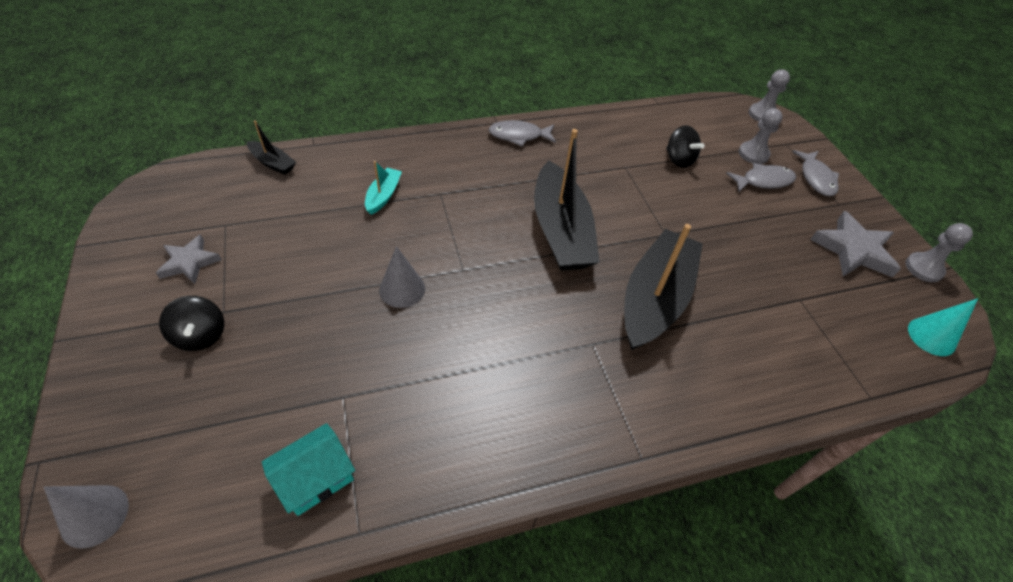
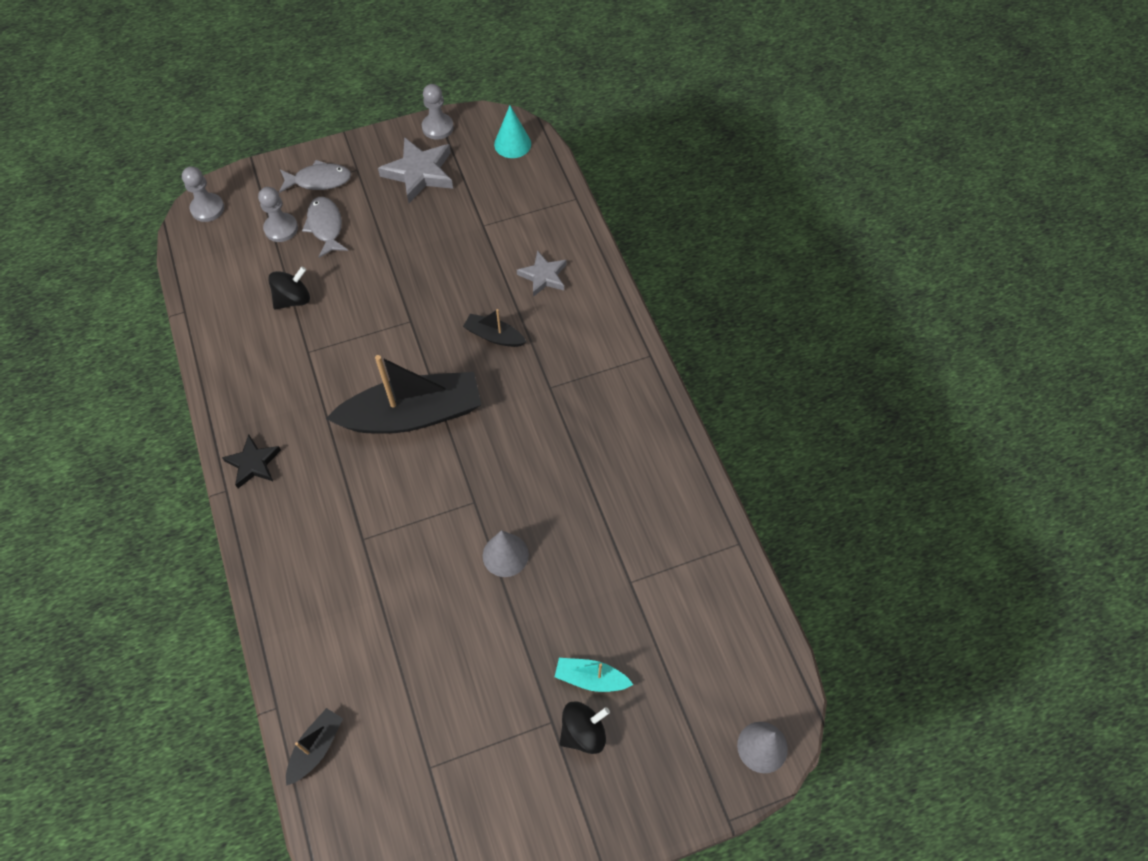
camera: 90 degrees left, 10 degrees up
(189, 262) = (490, 784): grey star -> grey star (543, 276)
(316, 478) = (704, 585): turquoise house -> none
(383, 195) = (369, 600): turquoise boat -> turquoise boat (591, 678)
(519, 136) = (253, 463): grey fish -> black star
(655, 299) = (494, 336): black boat -> black boat, size x0.46

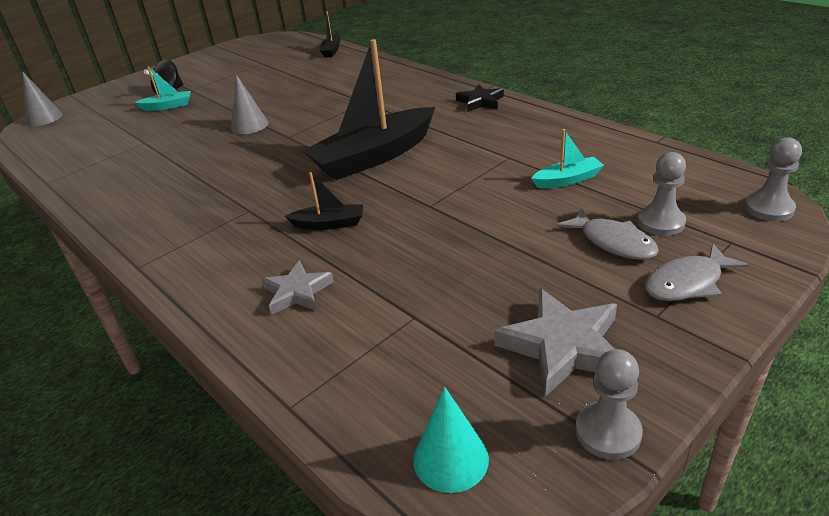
camera: 160 degrees right, 25 degrees down
(293, 299) = (567, 180): black spinning top -> turquoise boat

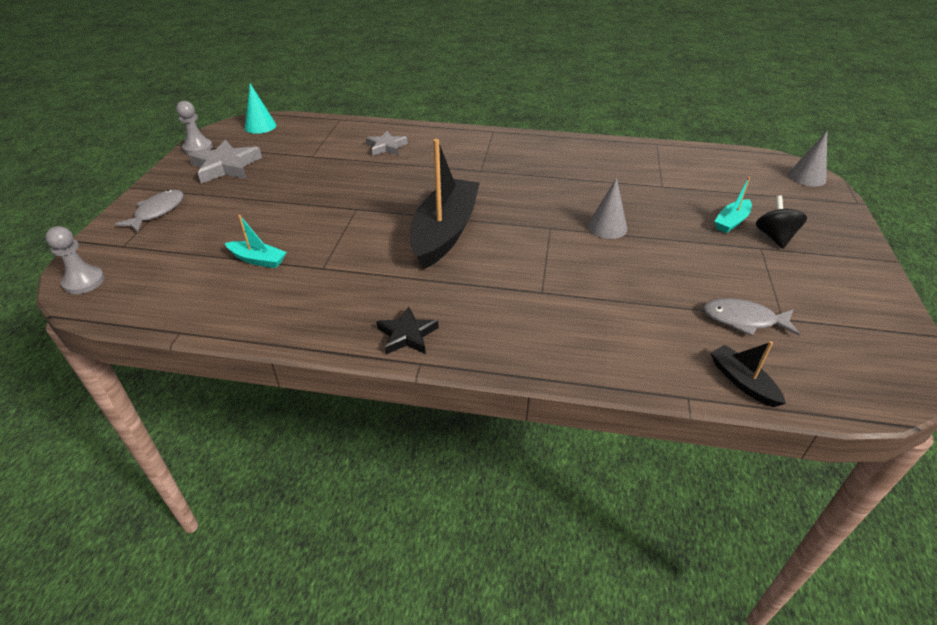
camera: 140 degrees right, 5 degrees up
(329, 224) = (413, 178): black boat -> none
(567, 180) = (258, 260): turquoise boat -> turquoise boat turned 105 degrees counterclockwise
(613, 242) = (208, 222): grey fish -> grey fish (743, 320)
(660, 222) = (174, 245): grey pawn -> none

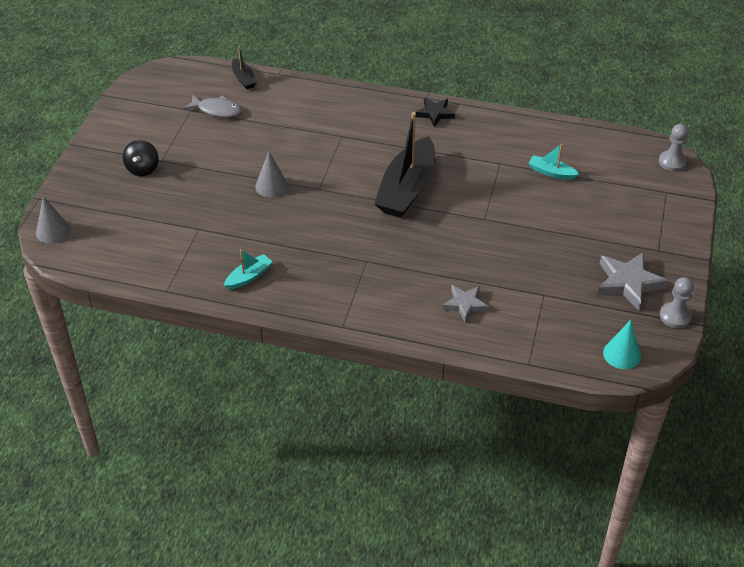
camera: 175 degrees left, 5 degrees up
(157, 212) = (661, 226): grey fish -> none
(731, 221) = (165, 185): turquoise boat -> turquoise boat (249, 277)

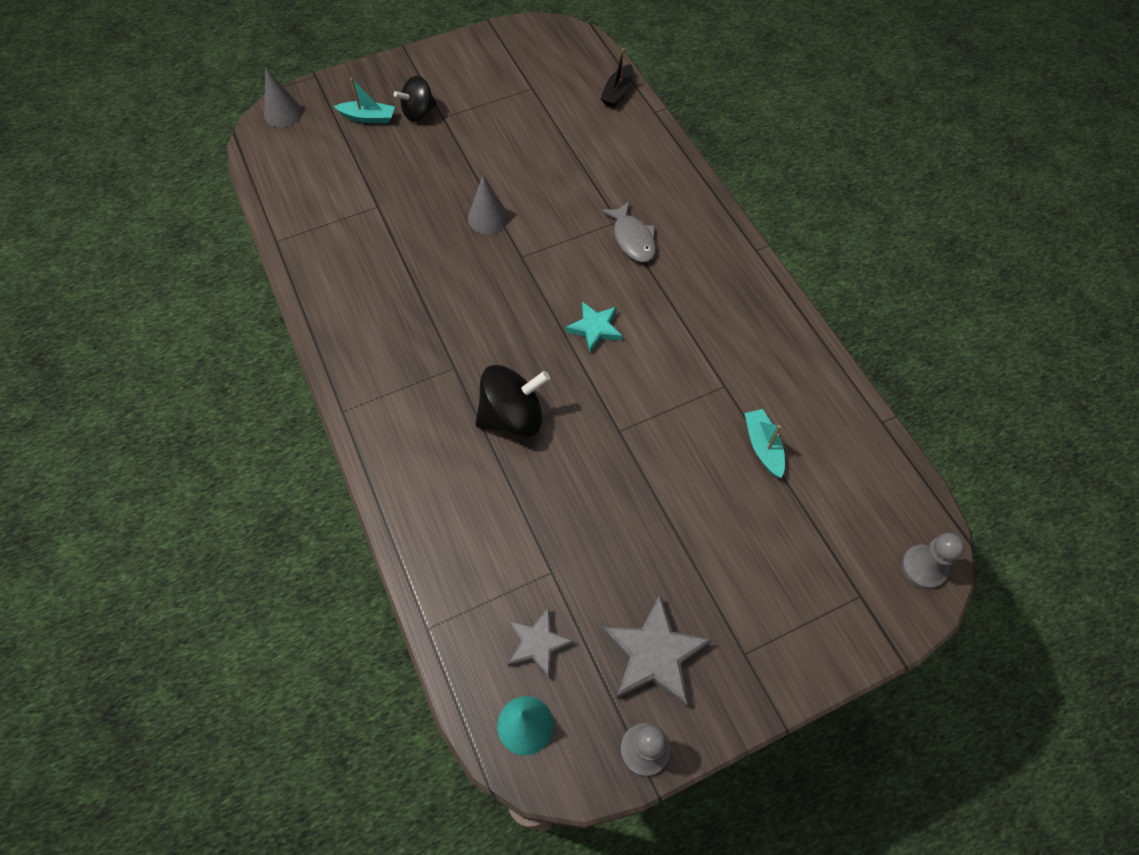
camera: 50 degrees right, 15 degrees up
(217, 110) = (551, 105): grey fish -> grey fish (632, 239)
(249, 277) = (347, 288): turquoise boat -> turquoise boat (368, 118)
(407, 189) = (595, 329): black boat -> turquoise star
(429, 255) = (512, 417): none -> black spinning top
(435, 113) = (739, 273): black star -> none
(465, 304) = (467, 501): grey star -> grey star (538, 644)

